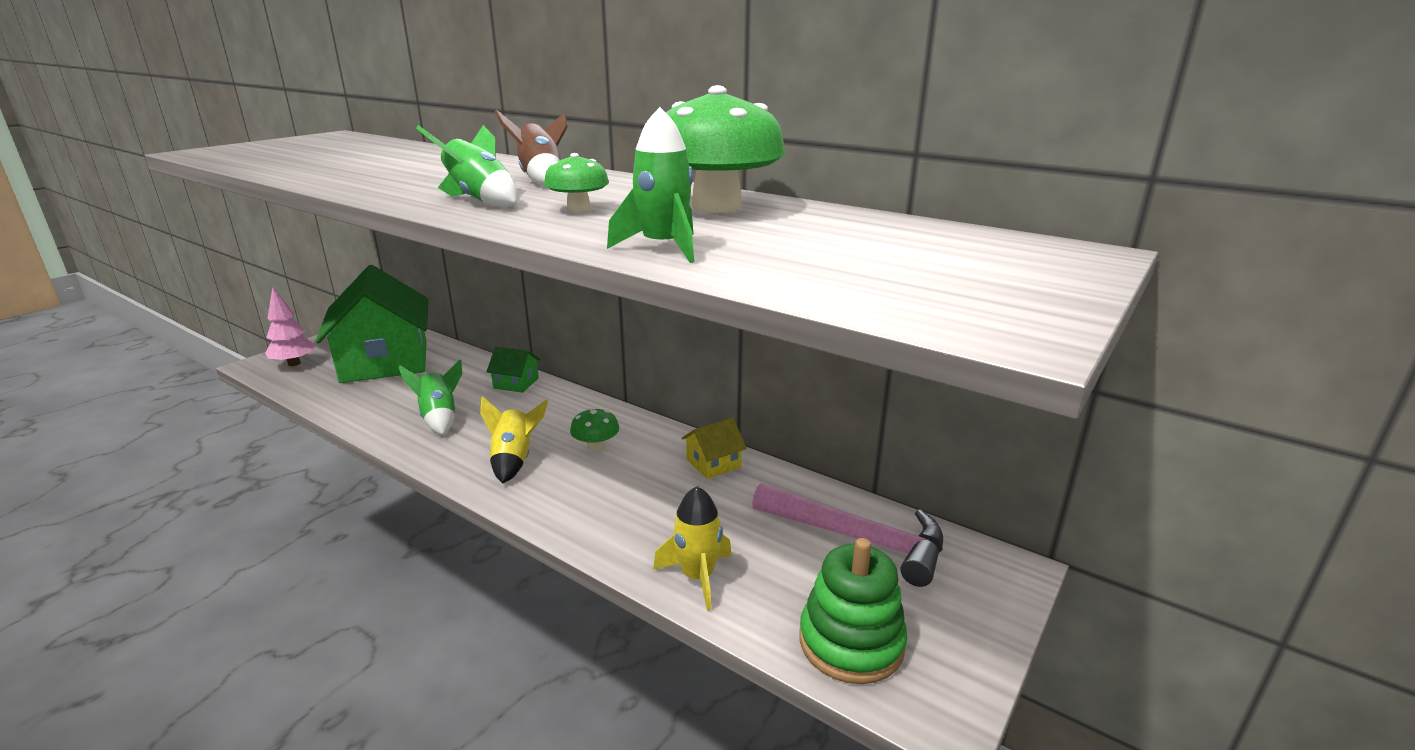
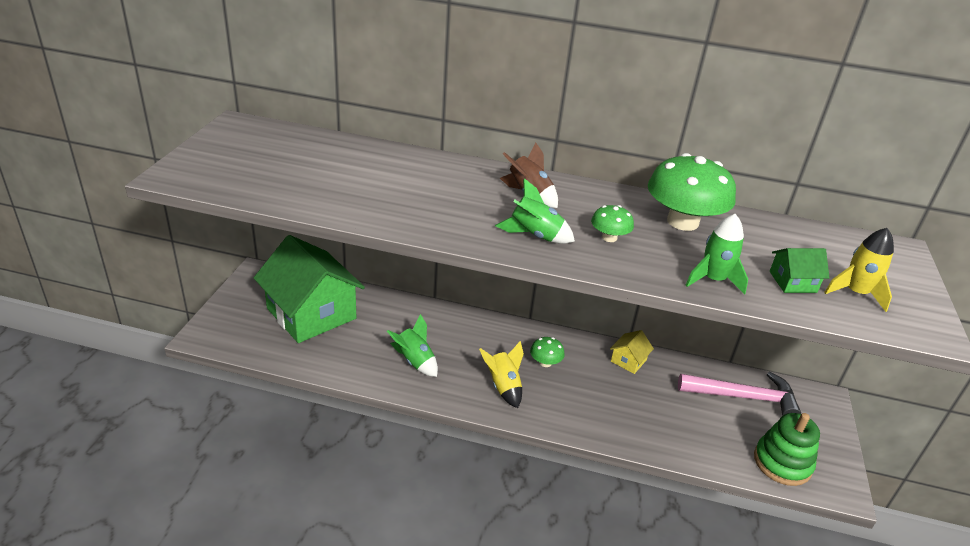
camera: 25 degrees left, 10 degrees up
(294, 363) = (234, 330): pink tree -> none
(516, 383) = (438, 316): green house -> green house (793, 282)
(697, 576) = (682, 444): yellow rocket -> yellow rocket (855, 293)

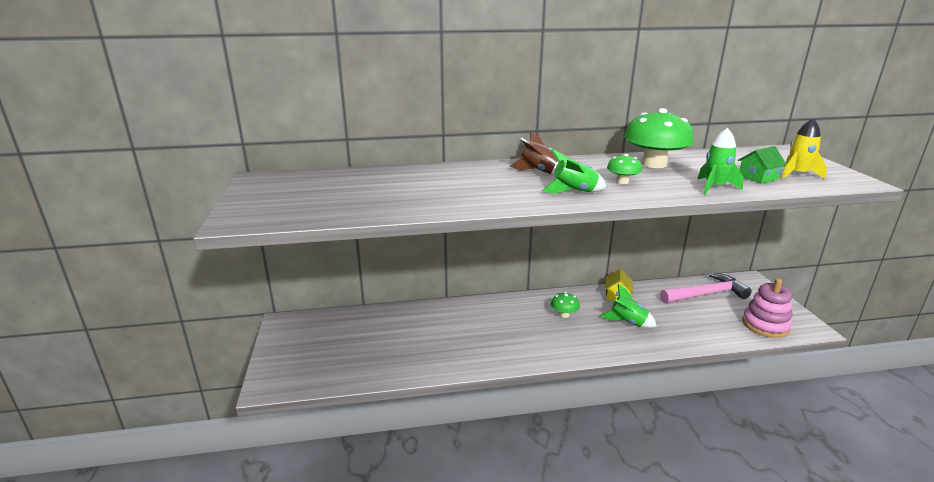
camera: 20 degrees left, 10 degrees down
(311, 313) = (355, 337): green house -> none
(414, 361) = (468, 345): green rocket -> green rocket (628, 322)
(503, 387) = (549, 340): yellow rocket -> none
(782, 463) = (765, 325): green stacking toy -> pink stacking toy

